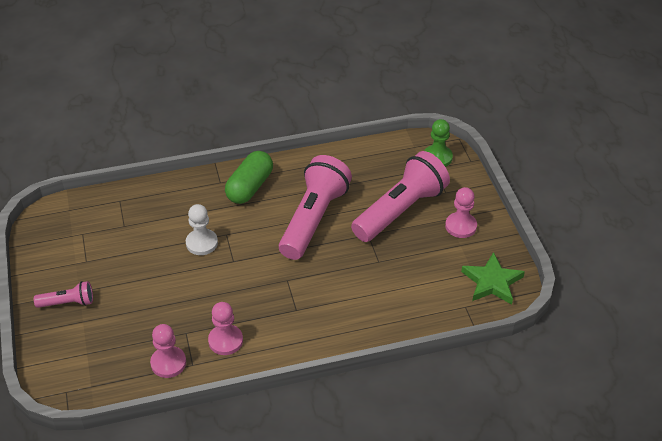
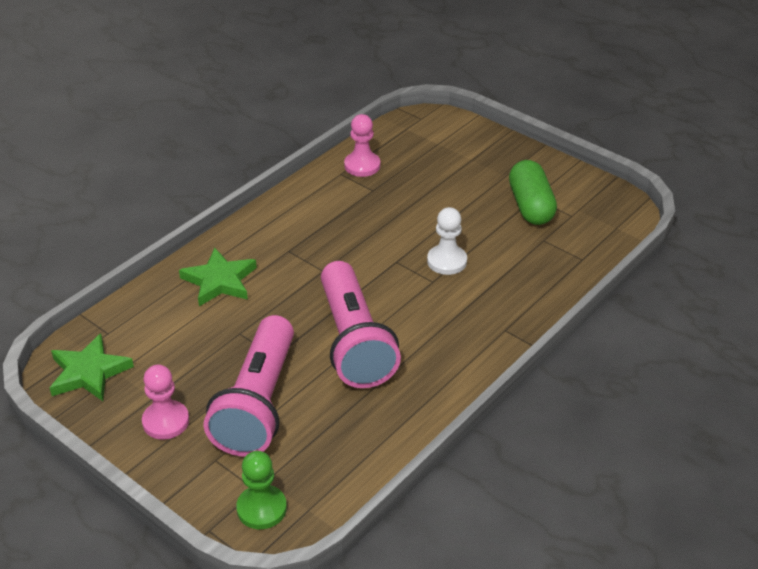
camera: 145 degrees right, 5 degrees down
(68, 302) = (502, 164): pink flashlight -> none
(225, 341) = (330, 199): pink pawn -> none
(249, 187) = (465, 341): green capsule -> green capsule (531, 206)
(363, 309) = (220, 281): none -> green star

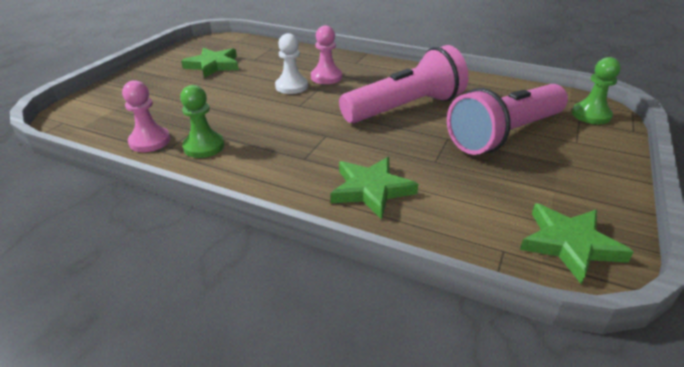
camera: 105 degrees left, 5 degrees down
(166, 421) = (570, 174): pink pawn -> pink pawn (326, 77)
(258, 403) = (505, 135): pink flashlight -> pink flashlight turned 150 degrees clockwise
(338, 195) = (204, 146): none -> green pawn
(531, 206) = (213, 65): green capsule -> green star

